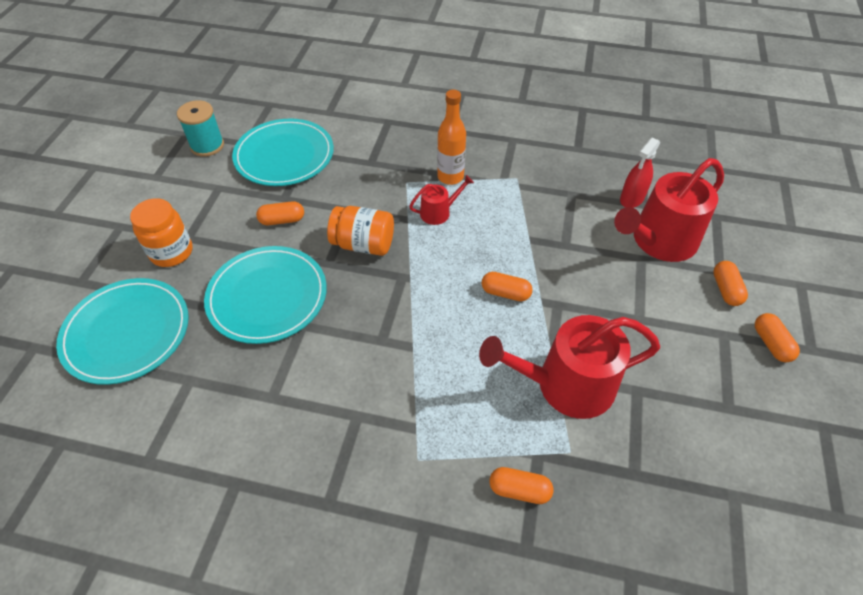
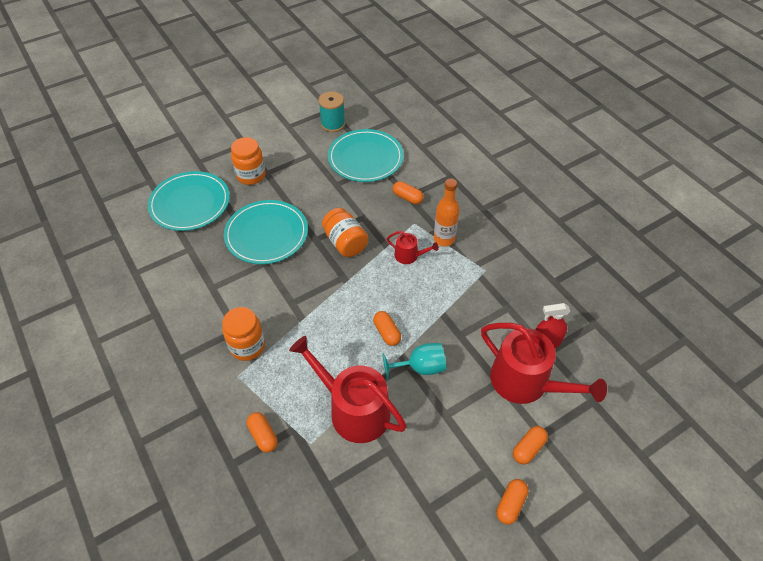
camera: 45 degrees right, 0 degrees up
(282, 220) = (321, 197): orange capsule -> orange capsule (407, 198)
(390, 421) = (247, 346): none -> orange jar
(571, 298) = (420, 367): none -> turquoise goblet
(659, 241) = (526, 382): red watering can -> red watering can turned 150 degrees counterclockwise

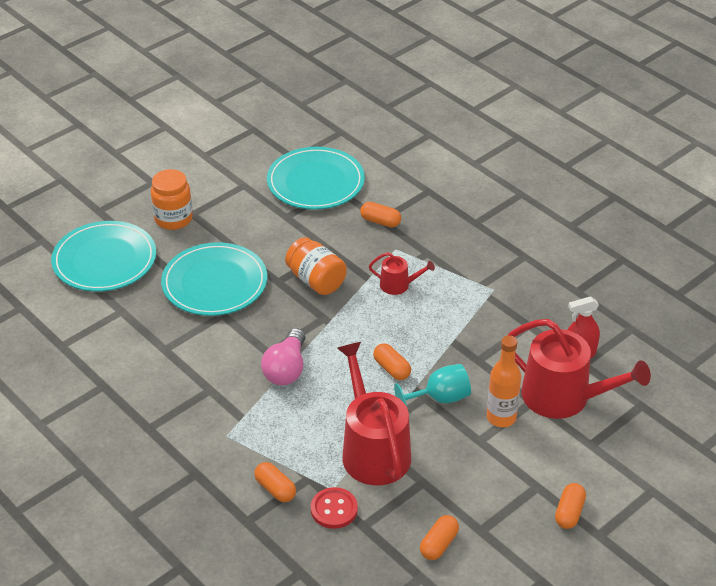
camera: 10 degrees left, 10 degrees down
(247, 346) = (228, 404): orange jar -> none
(302, 320) = (286, 369): none -> pink light bulb
(306, 465) = (334, 509): none -> red button
(333, 124) = (262, 146): turquoise spool -> none
(353, 410) = (373, 450): red watering can -> red watering can turned 45 degrees clockwise
(444, 239) = (436, 262): orange bottle -> orange bottle (501, 417)
(528, 448) = (578, 459): orange capsule -> orange capsule (439, 544)

